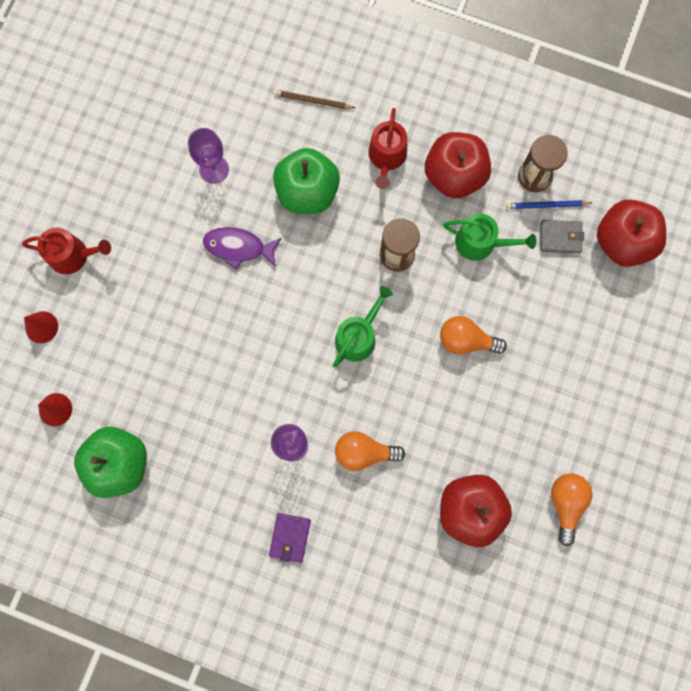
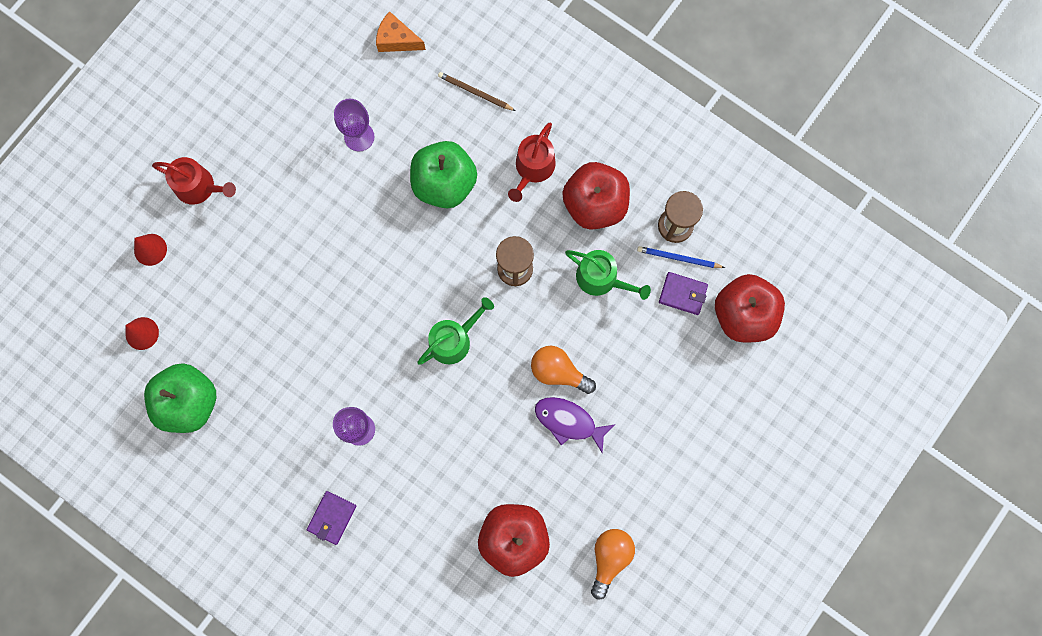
camera: 15 degrees right, 0 degrees up
(224, 71) = (397, 40): none -> orange cheese
(238, 247) = (361, 221): purple fish -> purple fish (568, 421)
(364, 452) = (427, 455): orange light bulb -> none
(560, 237) = (682, 294): grey wallet -> purple wallet

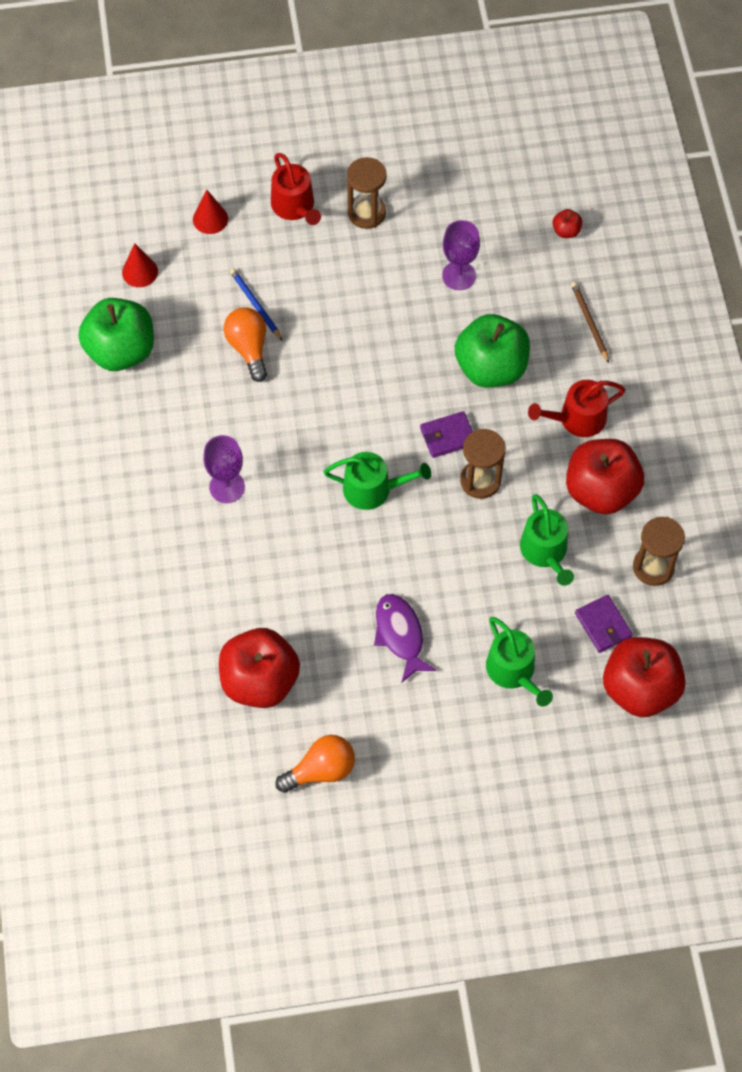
camera: 45 degrees right, 15 degrees down
(252, 147) = (366, 213): none -> brown hourglass
(332, 518) = (136, 531): purple wallet -> purple wallet (447, 436)
(397, 40) = (566, 231): orange cheese -> red apple
(558, 372) = (432, 590): orange light bulb -> orange light bulb (249, 348)
(660, 377) = (513, 671): none -> green watering can
(678, 258) = (629, 594): blue pencil -> blue pencil (255, 305)

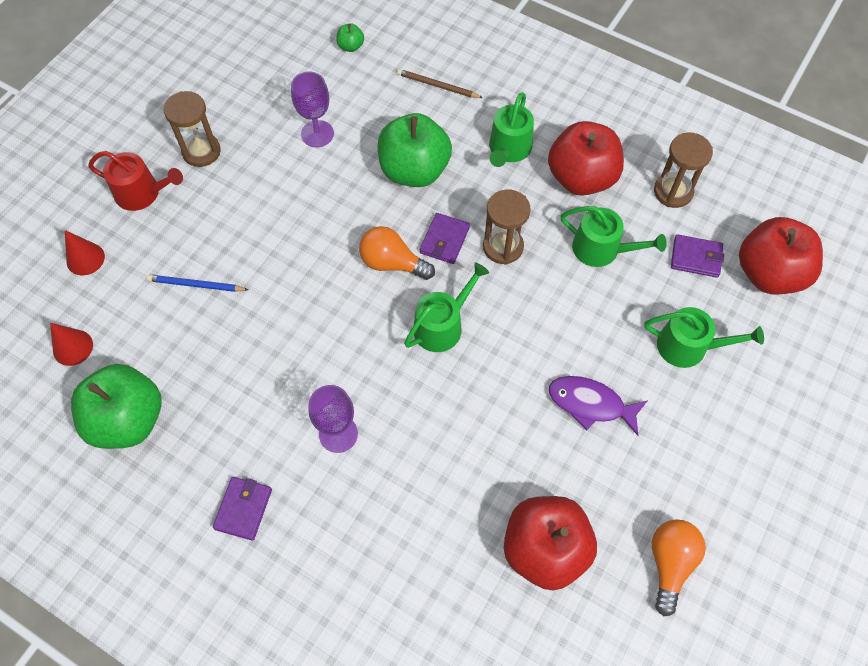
camera: 50 degrees left, 0 degrees up
(123, 472) = (243, 509): none -> purple wallet
(249, 348) = (229, 319): orange light bulb -> orange light bulb (392, 263)
(566, 231) = (351, 46): red apple -> green apple
(577, 419) = (508, 149): red watering can -> green watering can

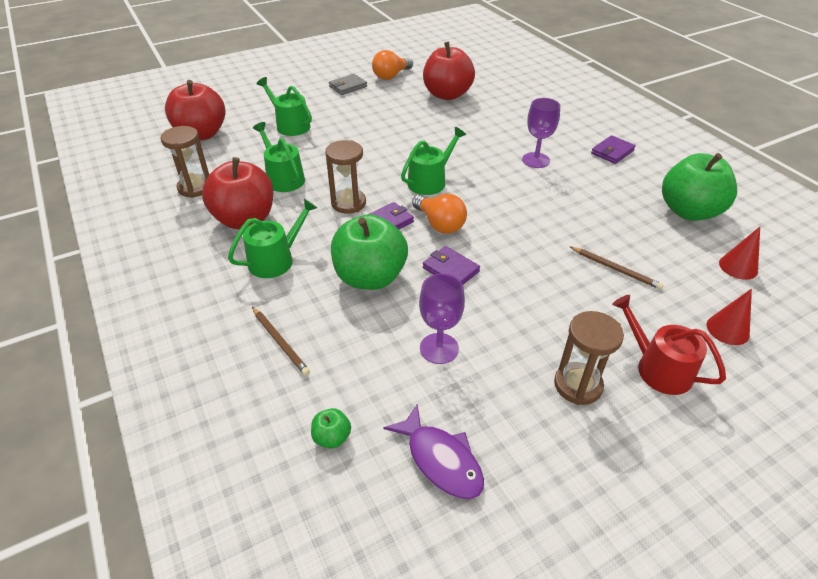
camera: 150 degrees left, 20 degrees down
(196, 285) = (615, 269): blue pencil -> brown pencil
(442, 325) = (430, 181): green watering can -> green watering can turned 150 degrees clockwise
(590, 404) = (372, 125): purple fish -> purple fish (441, 460)
(696, 258) = (231, 154): purple wallet -> purple wallet (450, 269)
(705, 489) = (348, 86): none -> grey wallet

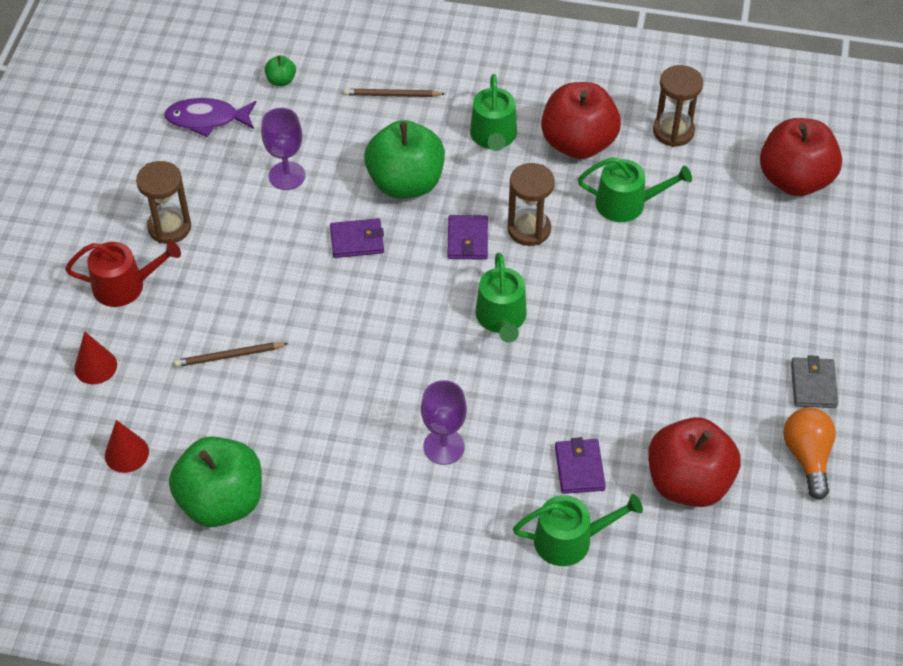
camera: 130 degrees right, 10 degrees up
(290, 125) = (747, 267): green watering can -> green watering can (570, 540)
(439, 224) = (424, 276): orange light bulb -> none
(612, 152) = (381, 542): purple wallet -> purple wallet (579, 468)

